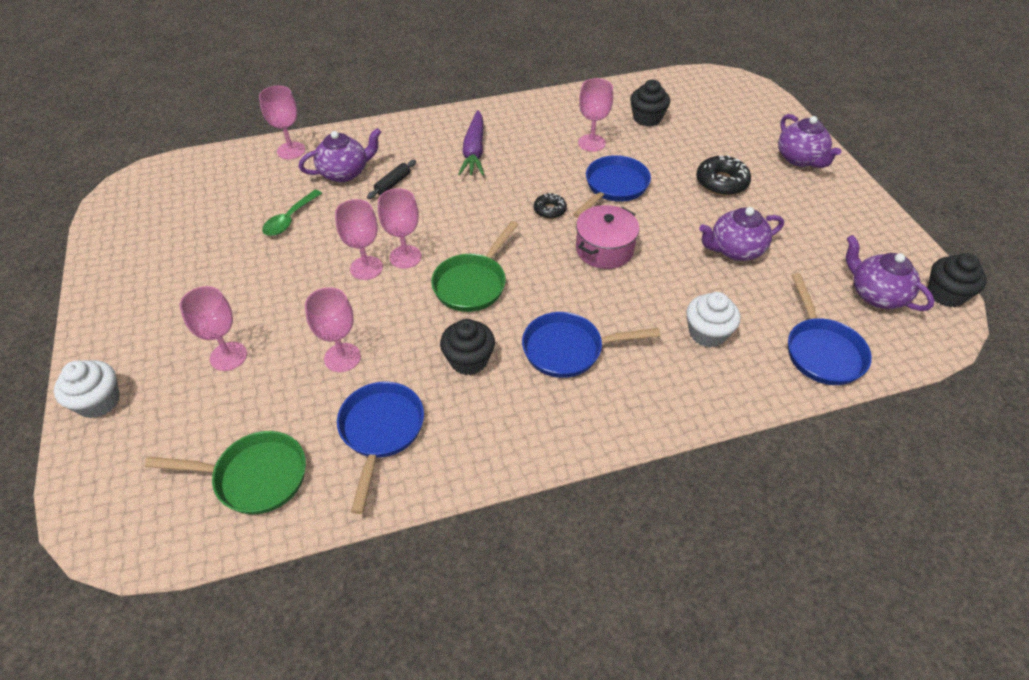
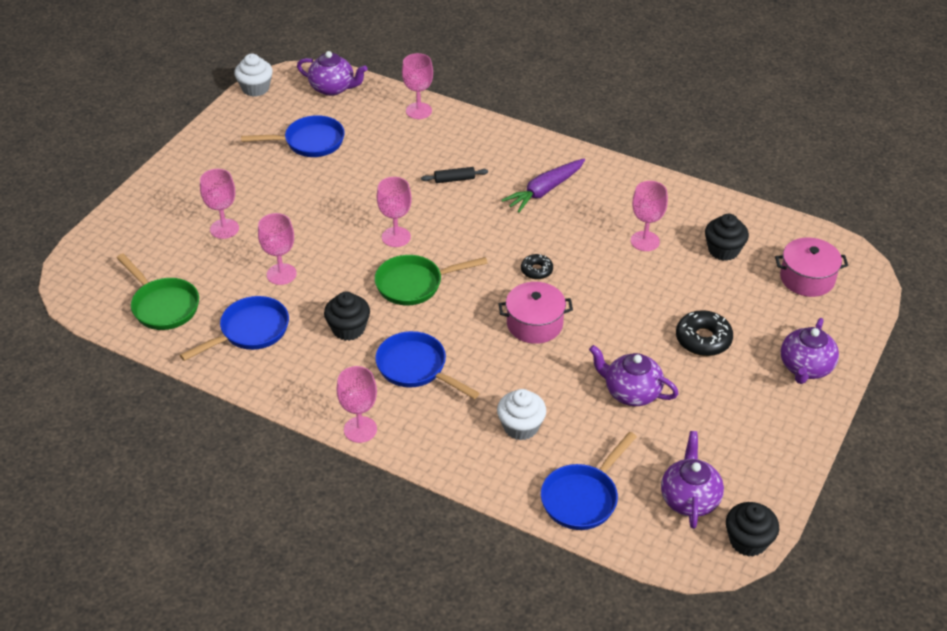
camera: 45 degrees right, 5 degrees down
(99, 401) = (137, 208): white cupcake -> white cupcake (255, 88)
(290, 219) = (358, 162): green spoon -> none
(345, 172) = (433, 150): purple teapot -> purple teapot (333, 88)
(366, 268) = (363, 228): pink goblet -> pink goblet (360, 429)
(613, 187) = (609, 286): blue pan -> blue pan (309, 142)
(718, 105) = (807, 278): none -> pink pot

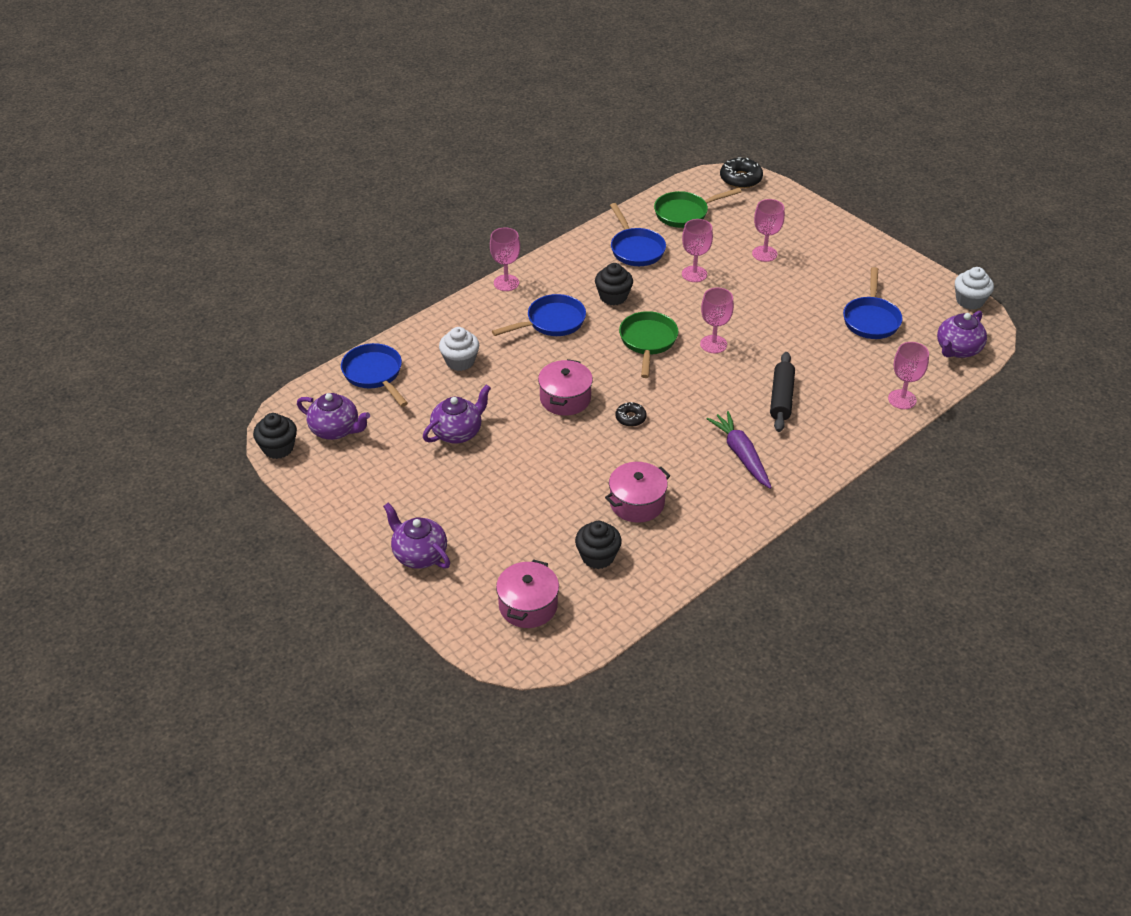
camera: 110 degrees right, 0 degrees up
(454, 179) = (781, 398): black rolling pin -> black rolling pin, size x1.67
(645, 241) = (637, 503): pink goblet -> pink pot
(703, 339) = (490, 498): black donut -> black donut (740, 179)

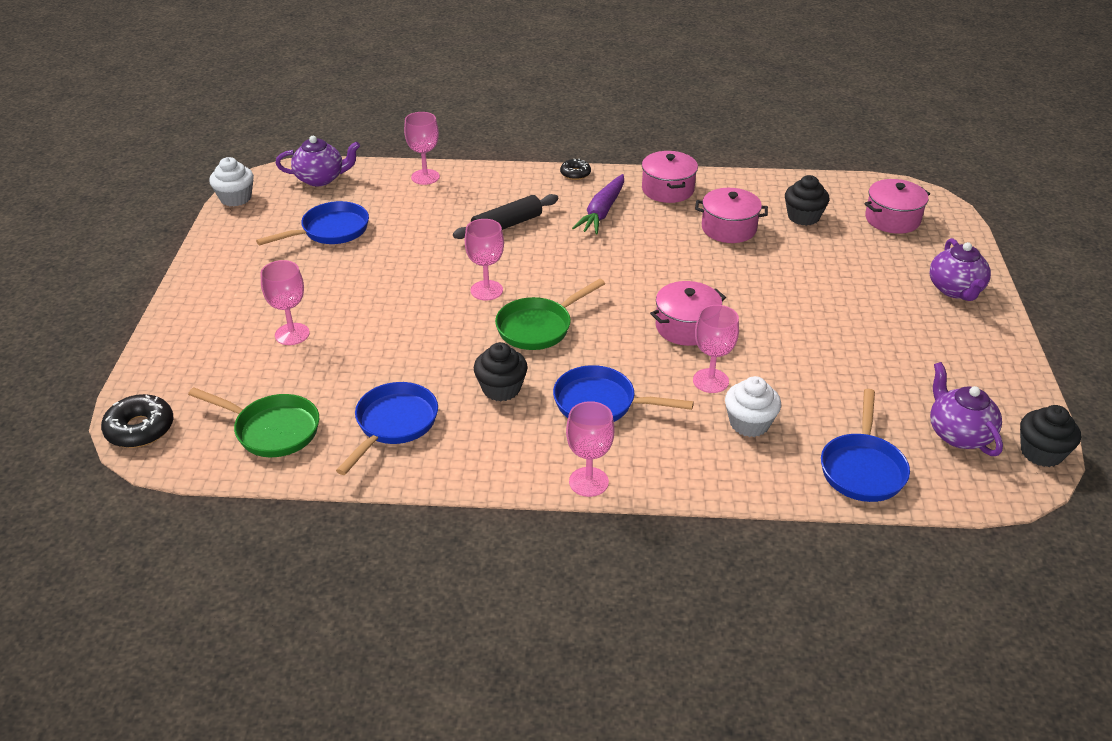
camera: 135 degrees left, 5 degrees down
(458, 432) = (825, 358): purple teapot -> none
(630, 418) = (650, 280): black donut -> black donut (575, 174)
(694, 274) = (388, 359): pink goblet -> pink goblet (710, 381)
(729, 512) = (668, 189): none -> pink pot

